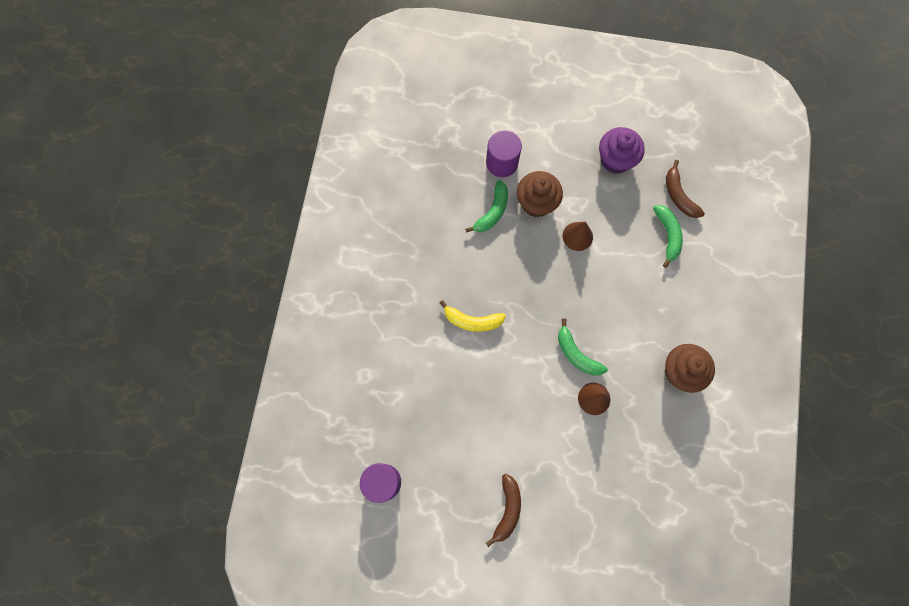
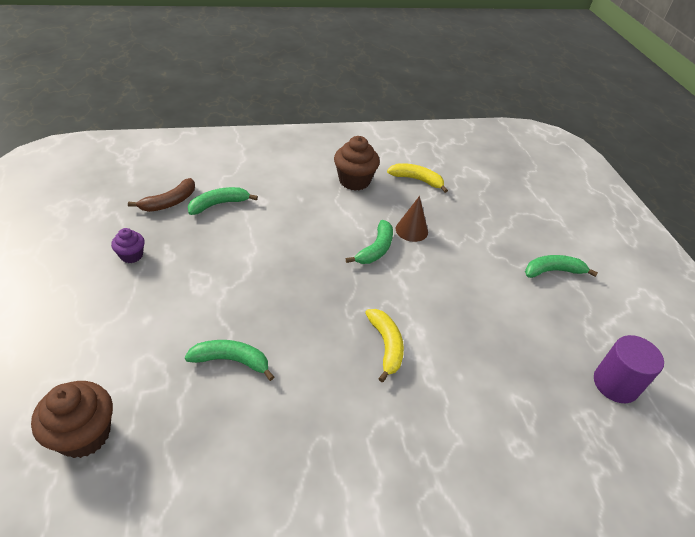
camera: 115 degrees left, 30 degrees down
(502, 163) = (152, 368): purple cylinder -> none
(507, 510) = (553, 271): brown banana -> green banana
(536, 203) = (207, 317): brown cupcake -> brown cupcake (84, 434)
(577, 236) = (241, 271): brown cone -> none
(615, 160) = (131, 255): purple cupcake -> purple cupcake, size x0.57
(670, 440) = (417, 180): none -> yellow banana

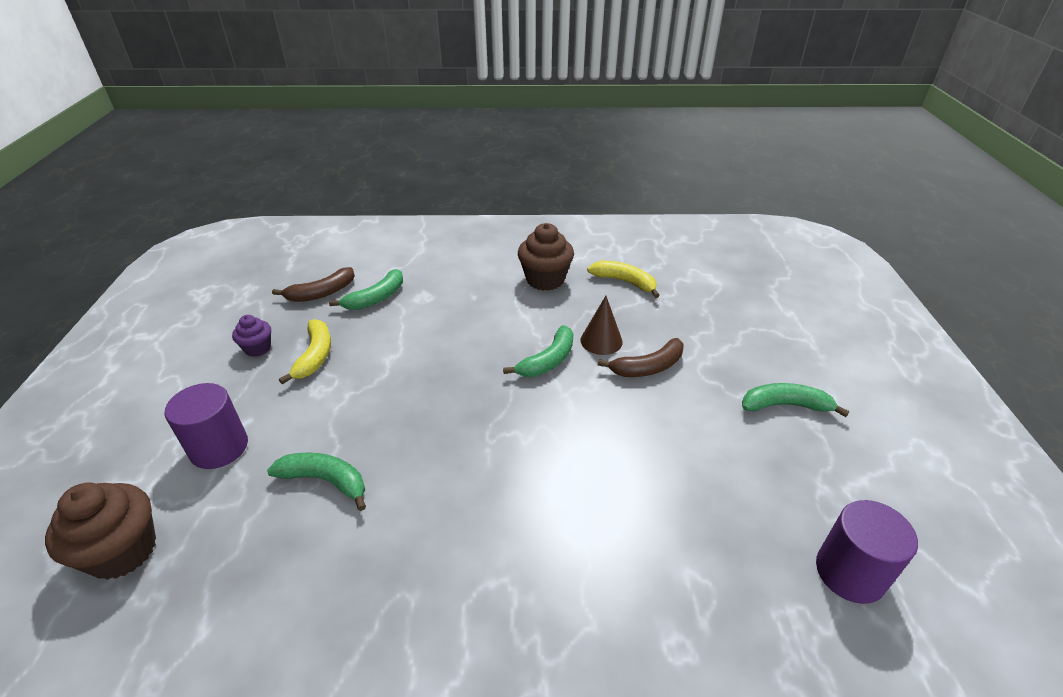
camera: 15 degrees right, 5 degrees down
(132, 343) = (219, 447): none -> purple cylinder
(219, 204) = (376, 298): green banana -> green banana turned 150 degrees clockwise
(386, 346) = (526, 482): yellow banana -> yellow banana (315, 356)
(451, 249) = (648, 367): none -> brown banana

